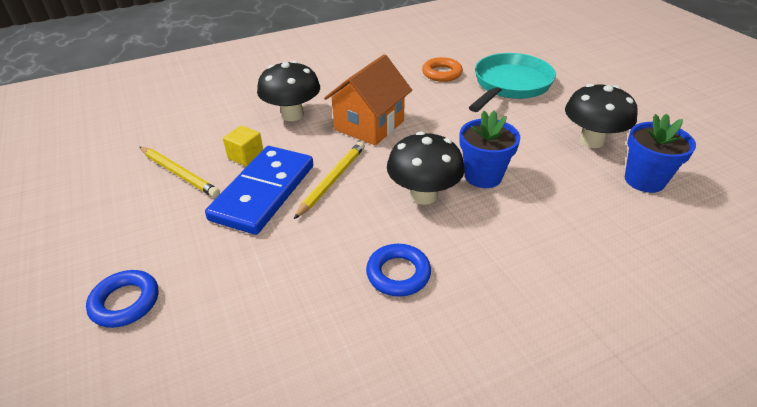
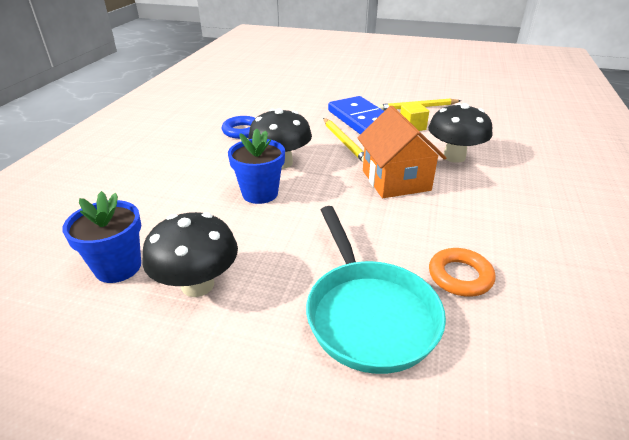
camera: 130 degrees right, 5 degrees down
(125, 302) = (329, 82): blue ring -> none

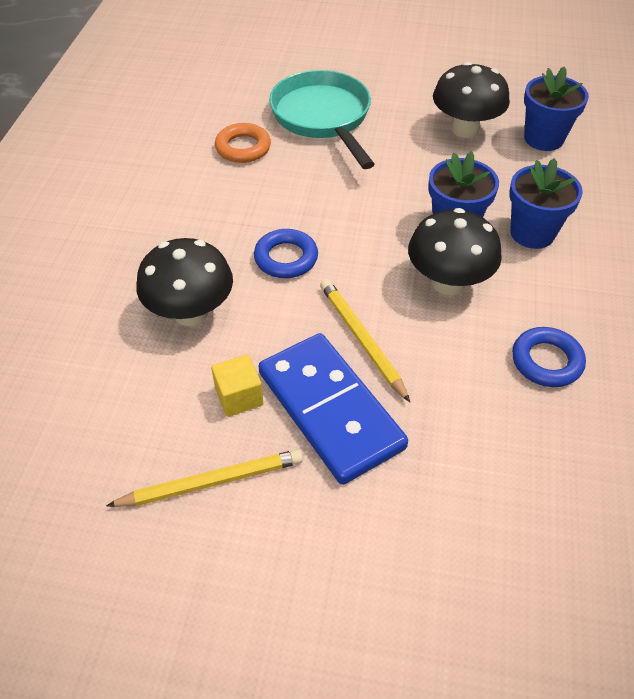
camera: 175 degrees right, 15 degrees up
(202, 186) = (532, 233): none -> blue flower pot
(396, 180) = (286, 258): orange house -> blue ring

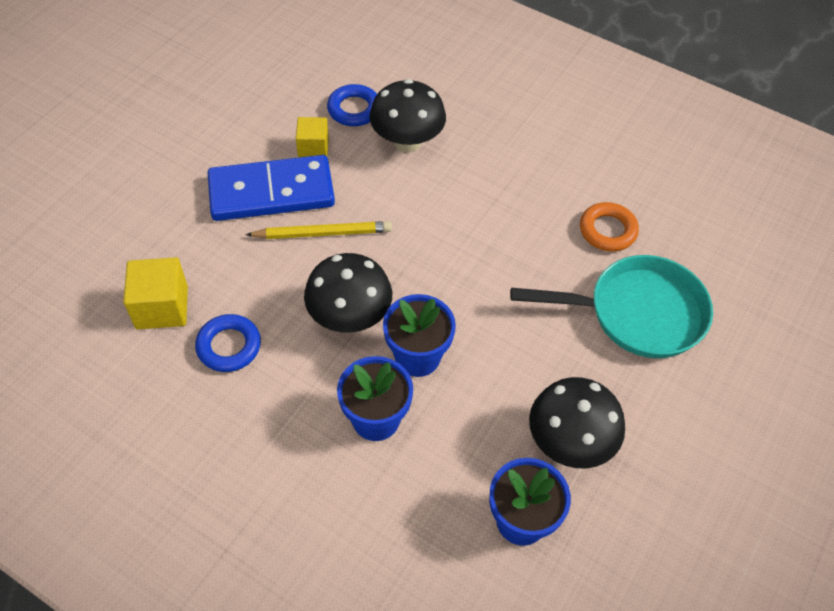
camera: 110 degrees right, 5 degrees up
(212, 482) = (256, 118): yellow pencil -> none
(286, 258) = (437, 215): blue ring -> blue ring (354, 109)
(549, 443) = (162, 307): none -> yellow cube

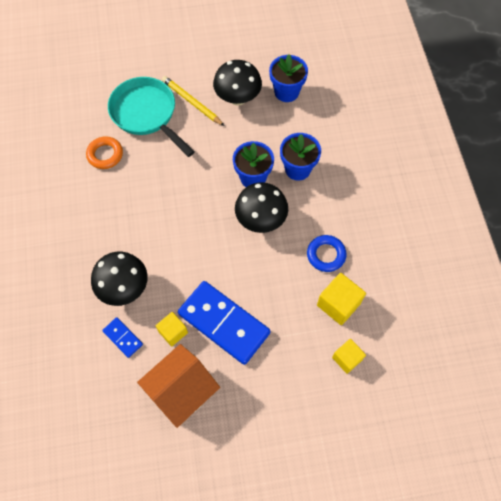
camera: 130 degrees left, 10 degrees up
(103, 264) = (347, 358): none -> yellow cube
(249, 117) = (182, 391): none -> orange house
(323, 233) = (225, 273): yellow pencil -> yellow pencil (192, 102)
(354, 109) = (123, 338): blue ring -> blue domino

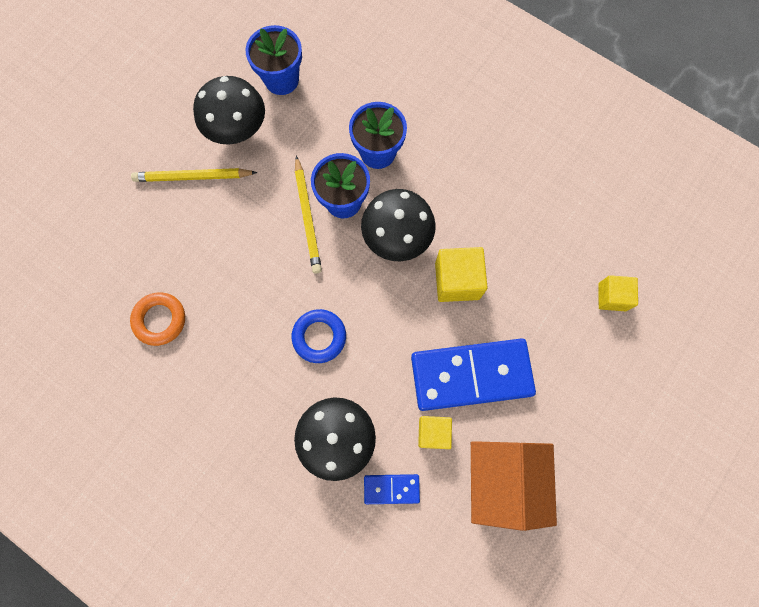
camera: 45 degrees left, 10 degrees up
(146, 114) = (156, 234): turquoise pan -> none
(226, 169) = (307, 217): none -> yellow pencil
(326, 255) = (493, 215): blue ring -> blue ring (319, 337)
(338, 304) = (553, 252): yellow cube -> yellow cube (457, 281)

